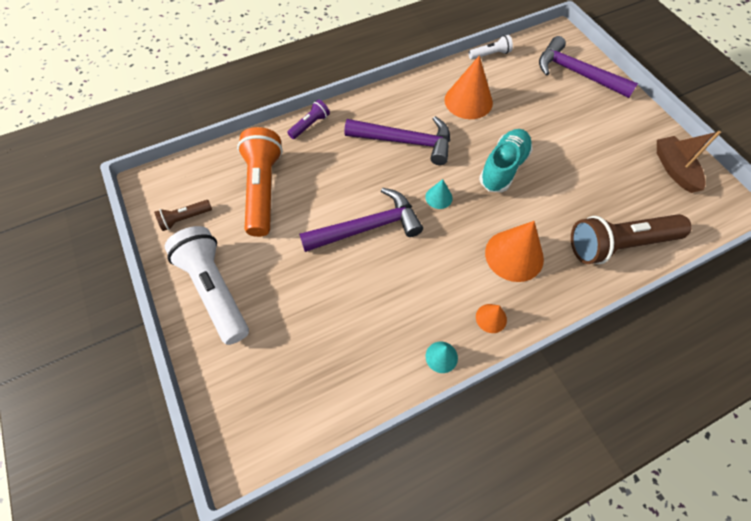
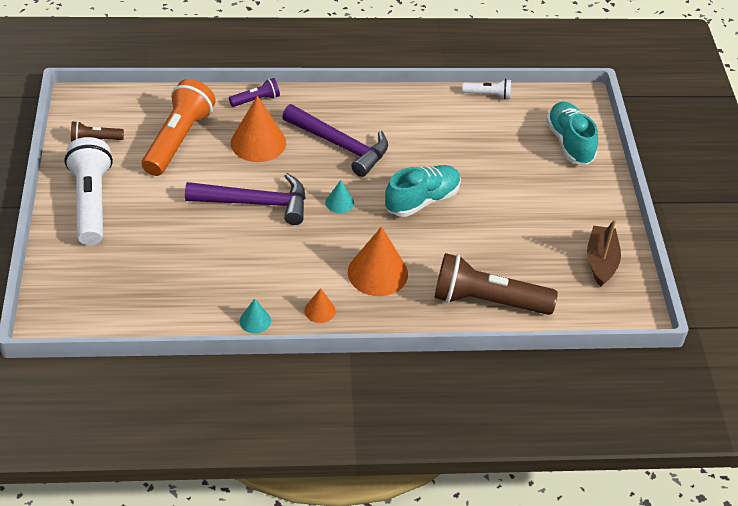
camera: 20 degrees right, 15 degrees down
(468, 101) = (431, 130): orange cone -> orange cone (258, 142)
(576, 73) = (569, 143): purple hammer -> turquoise shoe

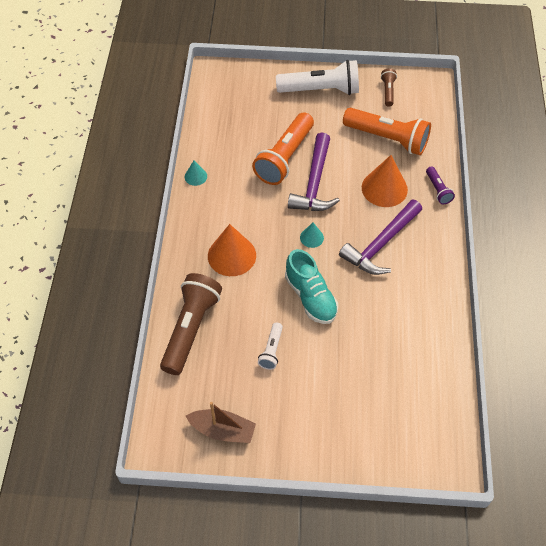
camera: 100 degrees right, 10 degrees up
(215, 233) = (284, 157): none -> orange flashlight
(320, 310) = (199, 215): orange cone -> none
(488, 95) = (454, 374): white flashlight -> white flashlight (271, 350)
(569, 143) = (384, 438): turquoise shoe -> none

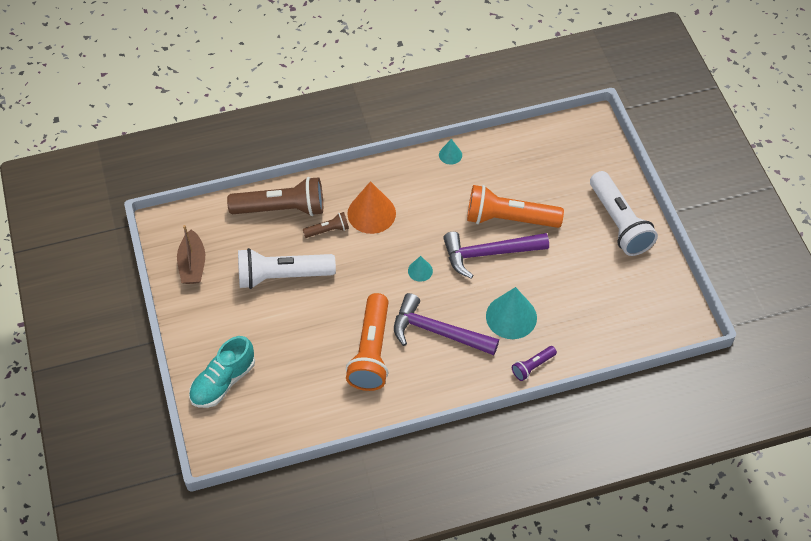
camera: 70 degrees right, 0 degrees up
(271, 350) = (282, 276): white flashlight -> white flashlight, size x2.09
(310, 297) = (351, 289): turquoise shoe -> turquoise shoe (223, 381)
(384, 188) = (511, 316): orange cone -> turquoise cone
(387, 139) = (581, 302): orange flashlight -> orange flashlight (371, 352)
(388, 91) = (651, 285): brown flashlight -> brown flashlight (328, 230)

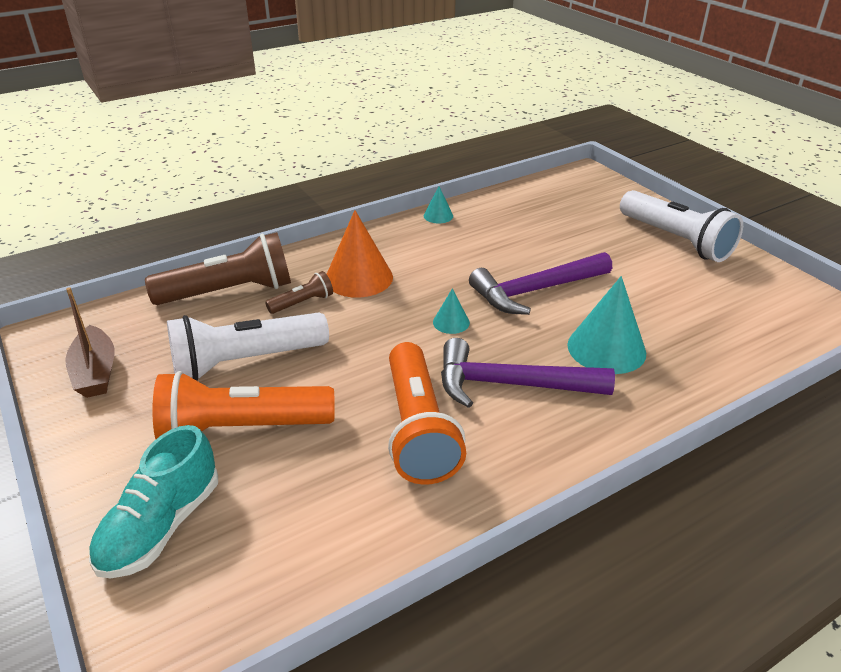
camera: 15 degrees left, 20 degrees down
(509, 218) = (541, 256): orange flashlight -> orange flashlight (242, 428)
(532, 366) = (676, 399): purple flashlight -> none

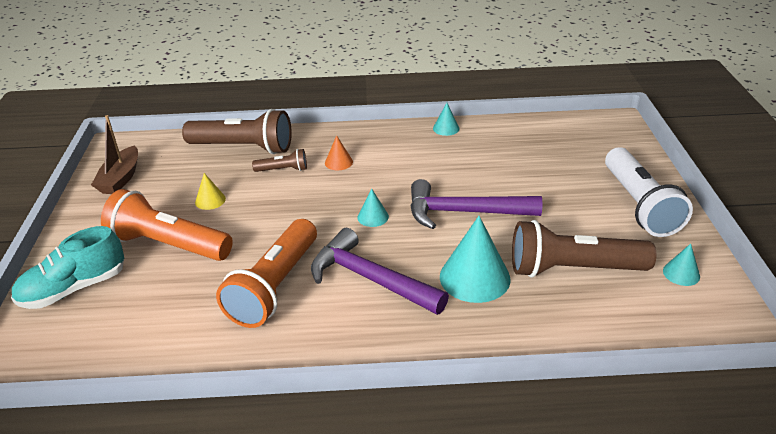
camera: 30 degrees right, 0 degrees up
(245, 361) = (210, 200): white flashlight -> yellow cone
(359, 278) = (338, 162): orange cone -> orange cone, size x0.50
(680, 312) = (573, 269): none -> brown flashlight
(763, 287) = (681, 273): none -> turquoise cone

